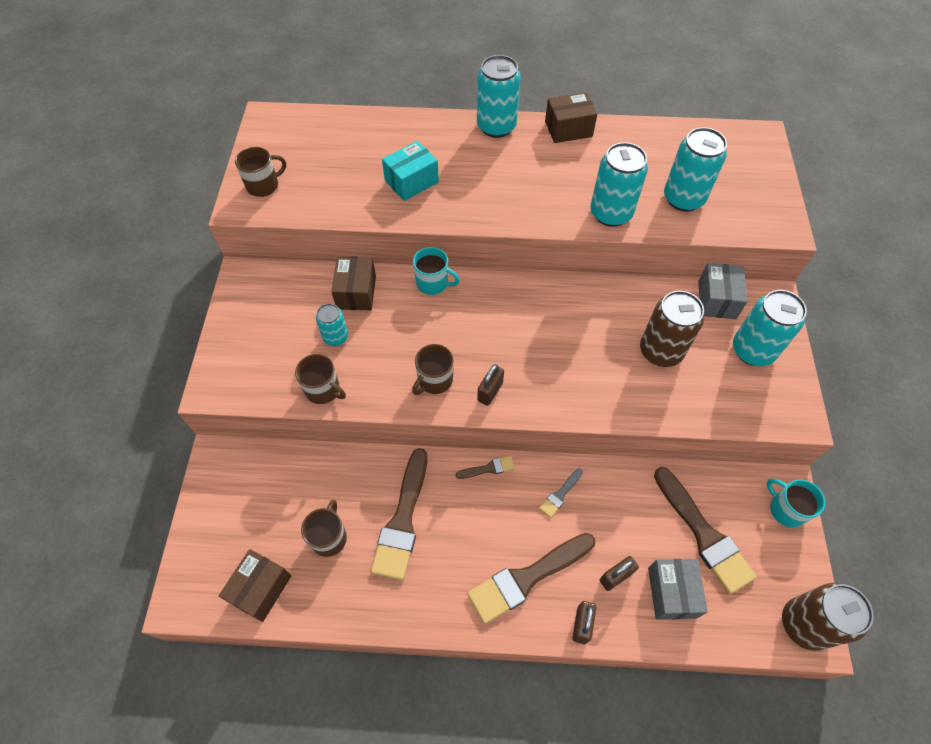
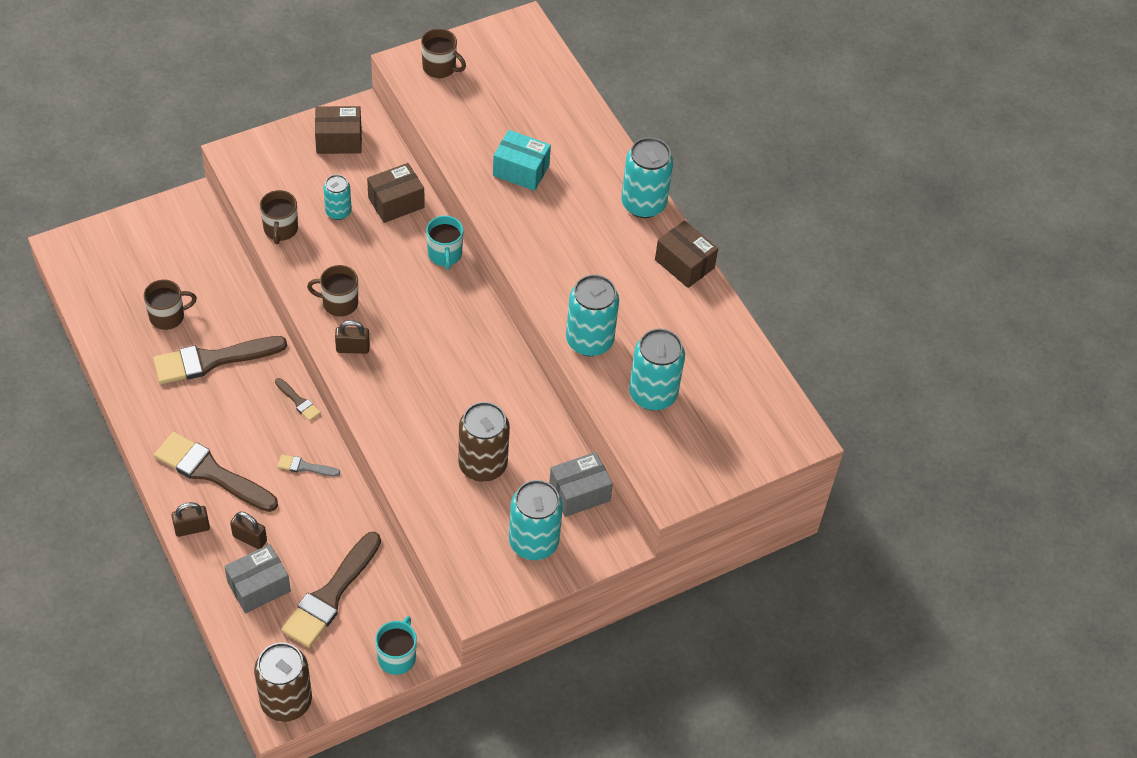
camera: 55 degrees right, 5 degrees down
(261, 589) = (100, 293): brown box -> brown box (339, 140)

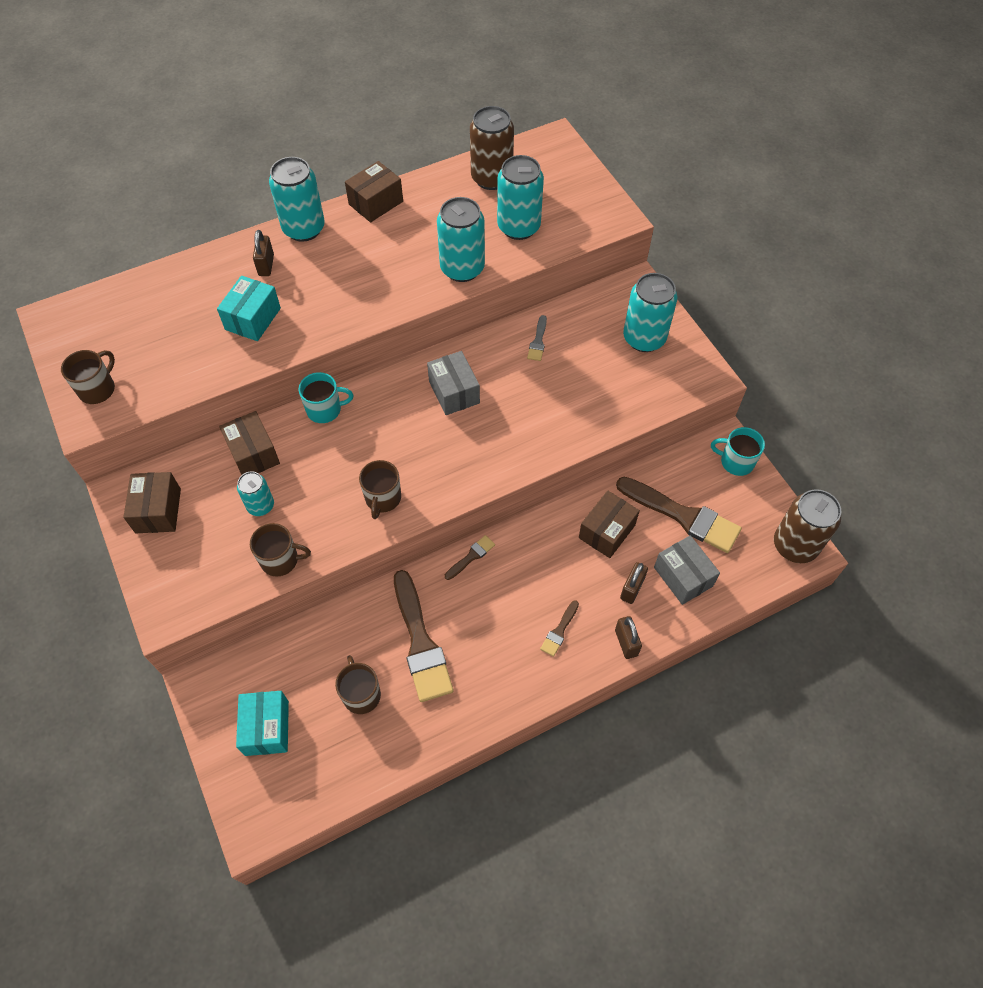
camera: 85 degrees left, 5 degrees up
(147, 251) = (267, 728): none -> turquoise box
(211, 472) = (559, 631): brown brush -> brown brush, size x0.46
(305, 467) = (547, 546): grey brush -> grey brush (538, 341)
(317, 521) = (606, 531): none -> brown box
(353, 348) = (440, 483): brown padlock -> brown padlock (266, 265)
(482, 465) = (569, 375): brown can -> brown can (491, 178)
(579, 493) = (591, 307): grey box -> grey box (454, 392)

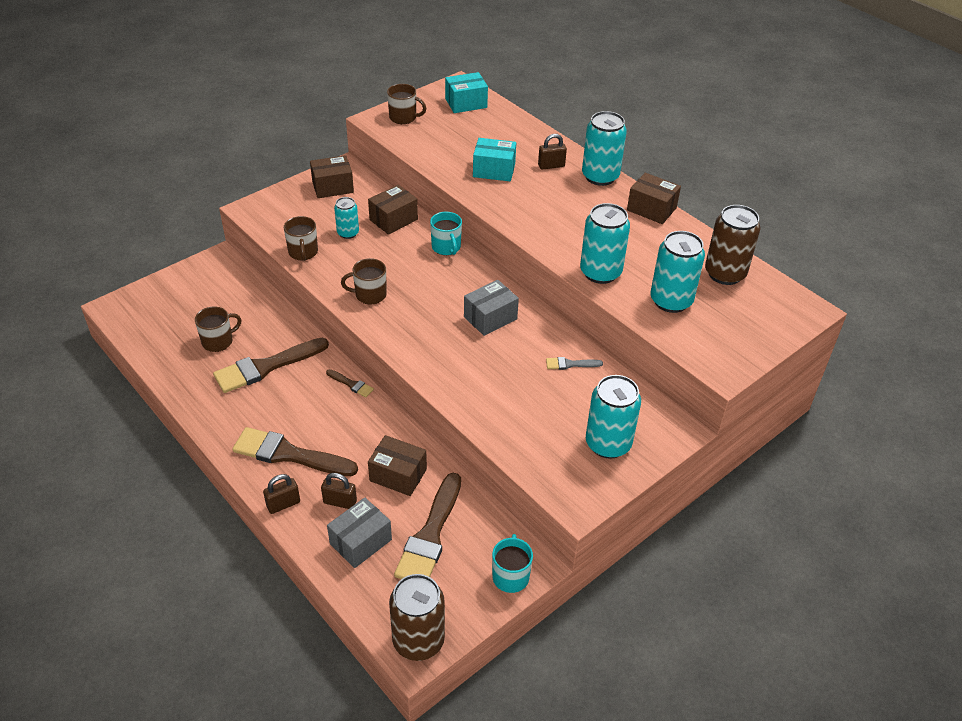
camera: 75 degrees right, 15 degrees down
(267, 728) = (188, 298): turquoise box -> turquoise box (466, 103)
(559, 631) = (288, 454): brown brush -> brown brush, size x2.19

